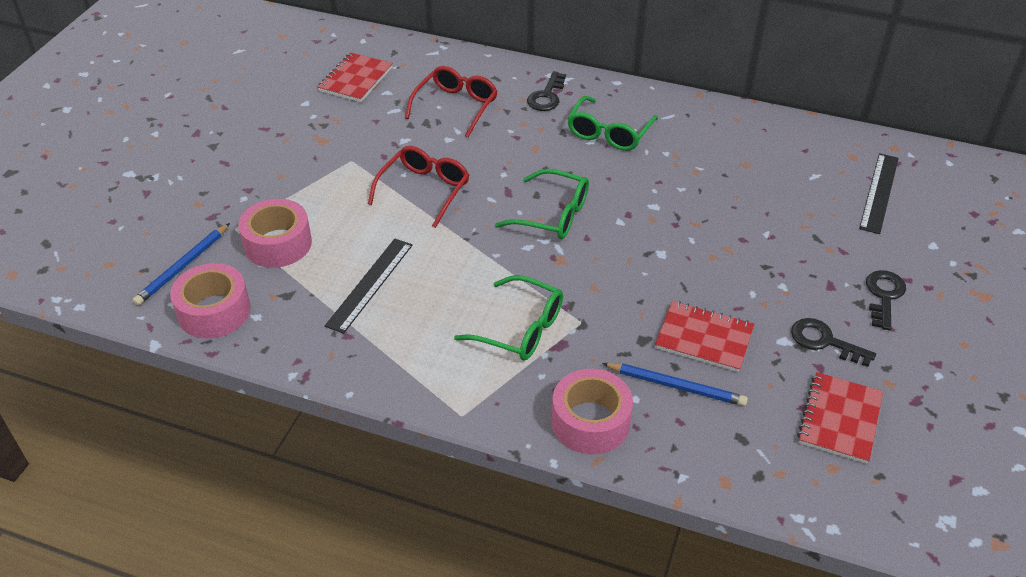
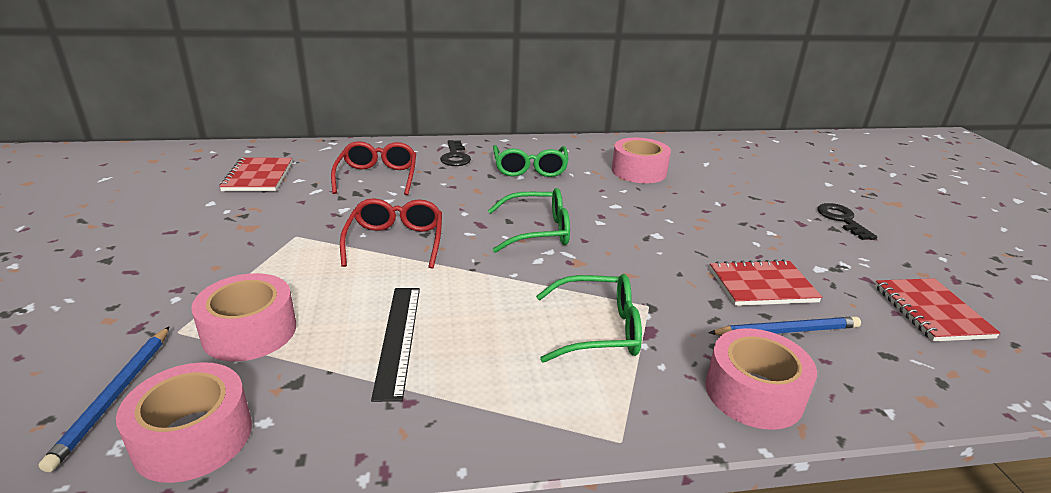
camera: 30 degrees left, 15 degrees down
(723, 167) = (639, 171): none -> pink tape
(824, 341) = (846, 260): black key -> none
(879, 192) = (758, 163): black ruler -> none

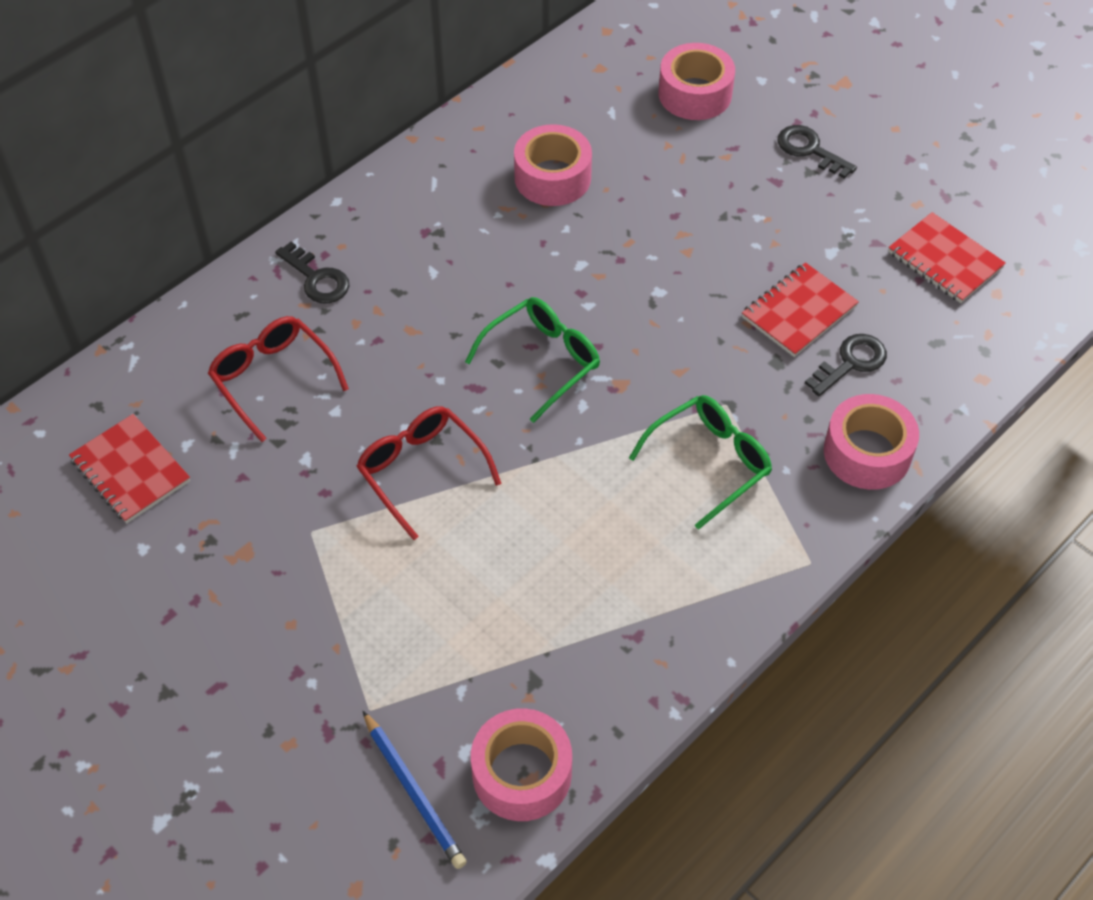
camera: 35 degrees left, 25 degrees up
(249, 331) = (431, 665): pink tape -> pink tape (695, 94)
(398, 339) = (562, 585): black ruler -> none
(530, 168) = (428, 249): green glasses -> none
(786, 331) = (851, 363): blue pencil -> black key

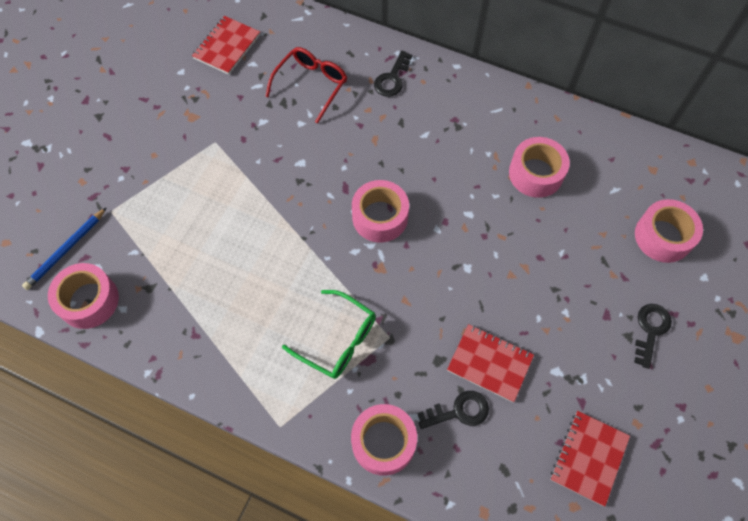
camera: 70 degrees right, 10 degrees up
(422, 472) = (273, 181): red glasses -> none
(541, 361) = (380, 217): green glasses -> pink tape
(851, 363) = (459, 411): black key -> black key turned 45 degrees counterclockwise

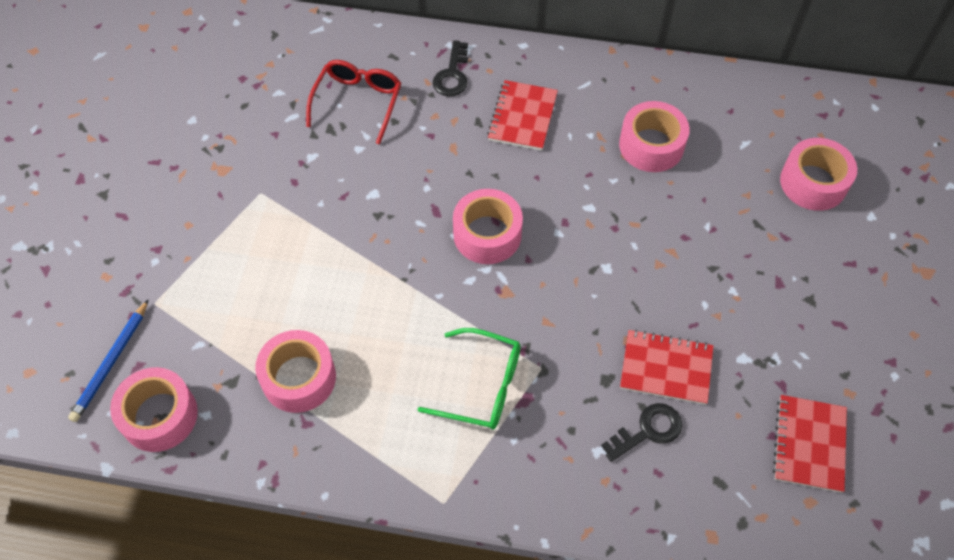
camera: 15 degrees left, 5 degrees down
(227, 46) = (240, 79): red notebook -> red notebook (522, 117)
(383, 442) = (572, 488): pink tape -> pink tape (299, 378)
(650, 330) = (832, 287): black key -> none

